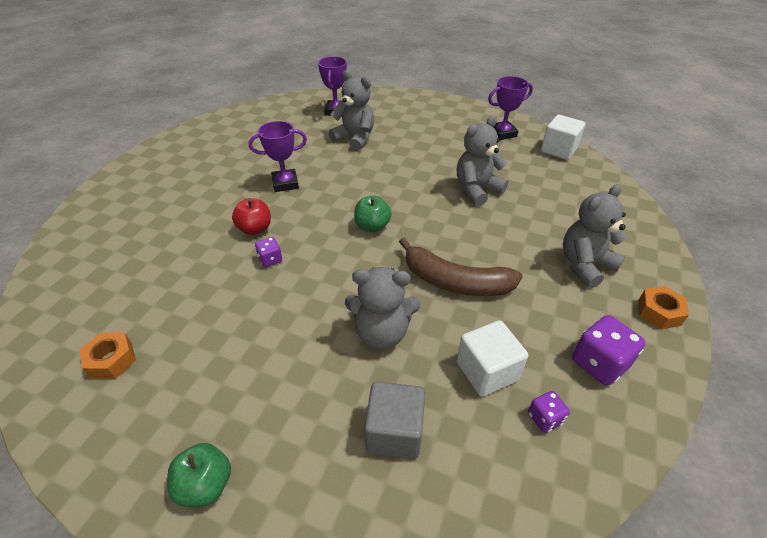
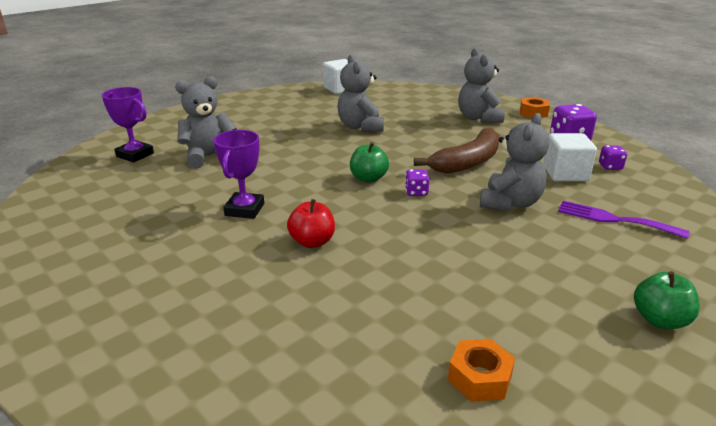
camera: 65 degrees left, 15 degrees down
(270, 259) = (374, 240): purple dice -> purple dice (416, 192)
(394, 432) = (614, 219): grey cube -> purple fork
(502, 133) = (292, 99): purple trophy -> none

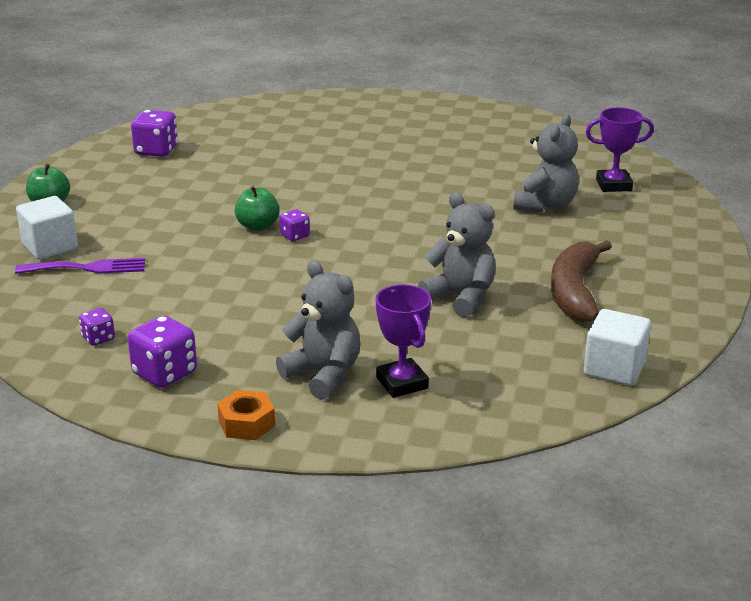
camera: 145 degrees right, 0 degrees up
(244, 209) = (419, 178): purple trophy -> purple trophy (402, 383)
(312, 242) = (331, 175): red apple -> none
(368, 178) = (356, 234): green apple -> green apple (258, 226)
(468, 162) = (274, 288): brown banana -> brown banana (574, 292)
(479, 378) = (156, 151): orange nut -> purple dice
(510, 203) = (196, 253): grey teddy bear -> none
(565, 173) = (152, 309): white cube -> white cube (50, 247)

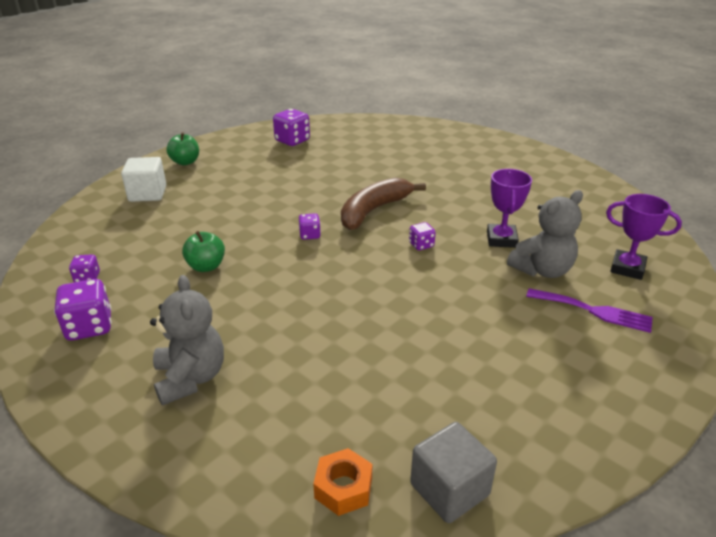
camera: 30 degrees right, 5 degrees up
(88, 268) = (149, 217): purple fork -> purple fork (594, 311)
(246, 423) = (84, 403): orange nut -> orange nut (343, 488)
(258, 226) = (293, 218): green apple -> green apple (206, 266)
(402, 383) = (240, 415): purple trophy -> purple trophy (501, 239)
(416, 215) = (421, 245): none -> purple dice
(461, 297) = (379, 341): grey teddy bear -> none
(574, 292) = (490, 374): brown banana -> brown banana (373, 210)
(614, 368) = (449, 489): white cube -> grey cube

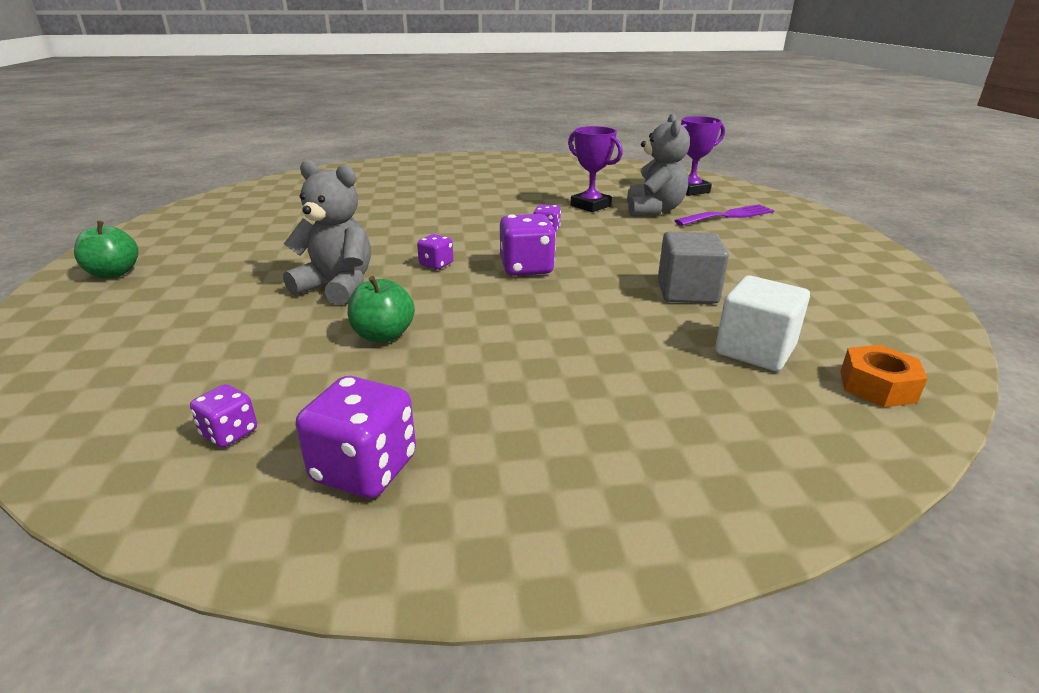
camera: 50 degrees left, 5 degrees down
(147, 194) = (121, 319): white cube -> white cube (755, 350)
(190, 378) = (601, 418): grey teddy bear -> grey teddy bear (337, 287)
(292, 141) = (236, 213): purple dice -> purple dice (526, 268)
(373, 210) = (453, 227): brown banana -> none
(449, 489) = (907, 338): grey cube -> grey cube (687, 292)

